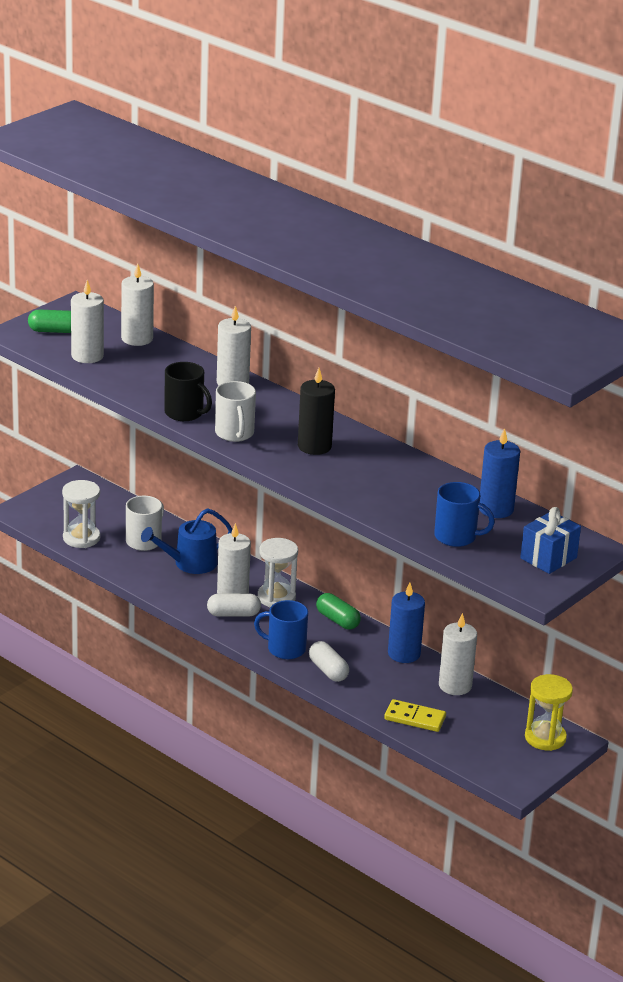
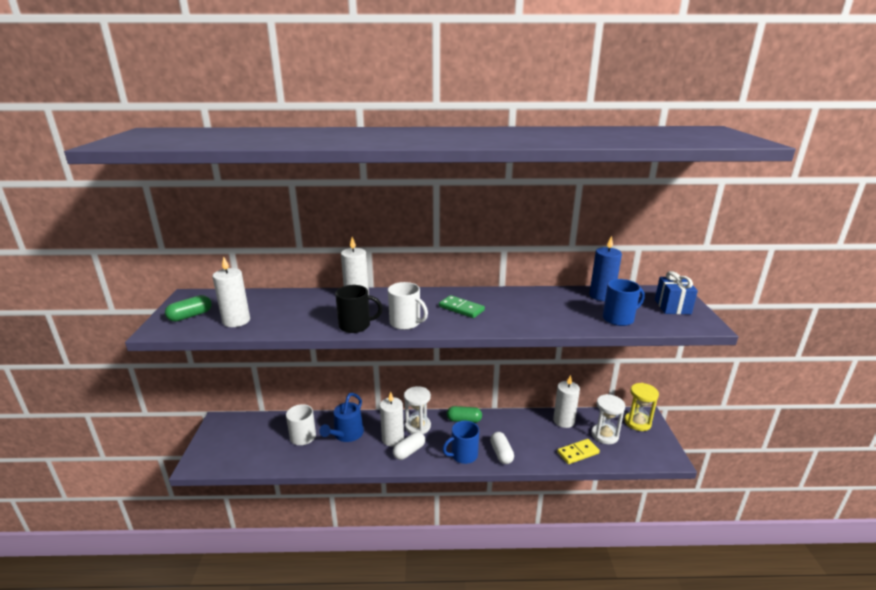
camera: 40 degrees left, 5 degrees down
(81, 538) = (260, 458): white hourglass -> white hourglass (605, 435)
(137, 339) = (258, 298): white candle -> none
(314, 446) = (461, 308): black candle -> green domino
(328, 670) = (501, 453): white capsule -> white capsule turned 60 degrees clockwise
(404, 654) = (518, 418): blue candle -> none

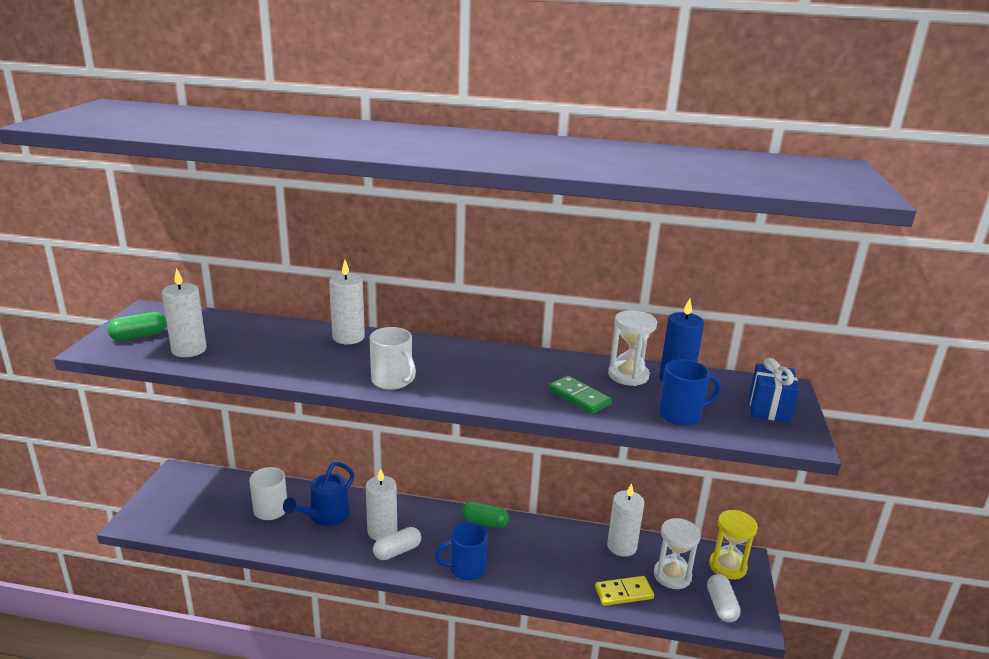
camera: 10 degrees right, 0 degrees up
(356, 326) = (328, 376): black mug -> none
(417, 426) = (420, 520): white hourglass -> white hourglass (628, 375)
(461, 308) = (474, 371): green domino -> green domino (579, 397)
(501, 453) = (518, 575): white capsule -> white capsule (721, 606)

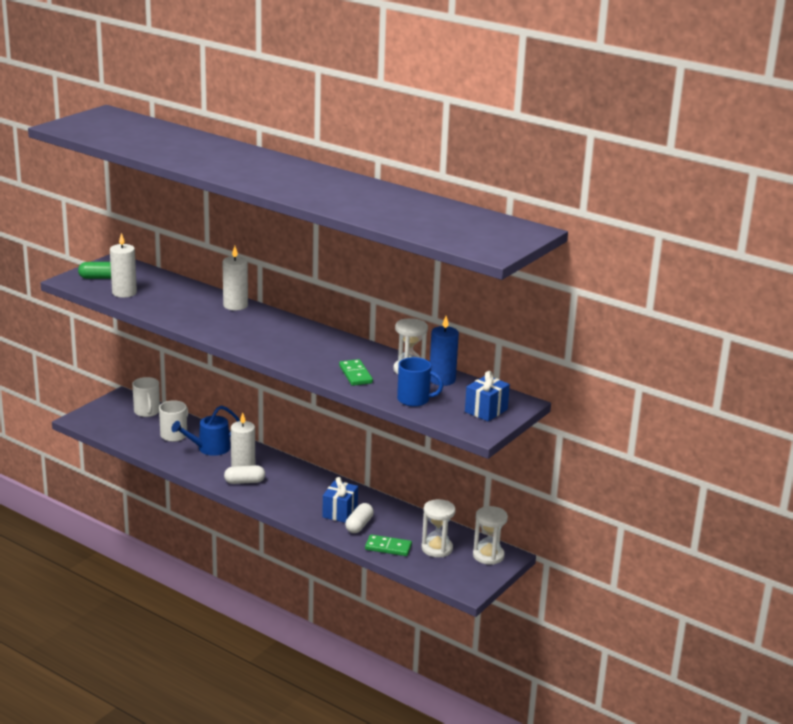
camera: 25 degrees right, 0 degrees up
(392, 381) = (239, 338): white mug -> white mug (147, 412)
(466, 568) = (285, 504): blue mug -> none
(485, 522) = (323, 482): green capsule -> none
(534, 560) = (340, 512): none -> blue gift
(622, 546) = (416, 522): white candle -> none
(624, 593) = (388, 547): yellow domino -> green domino
(721, 606) = (455, 574): white capsule -> white capsule (359, 525)
(727, 566) = (488, 555): yellow hourglass -> white hourglass

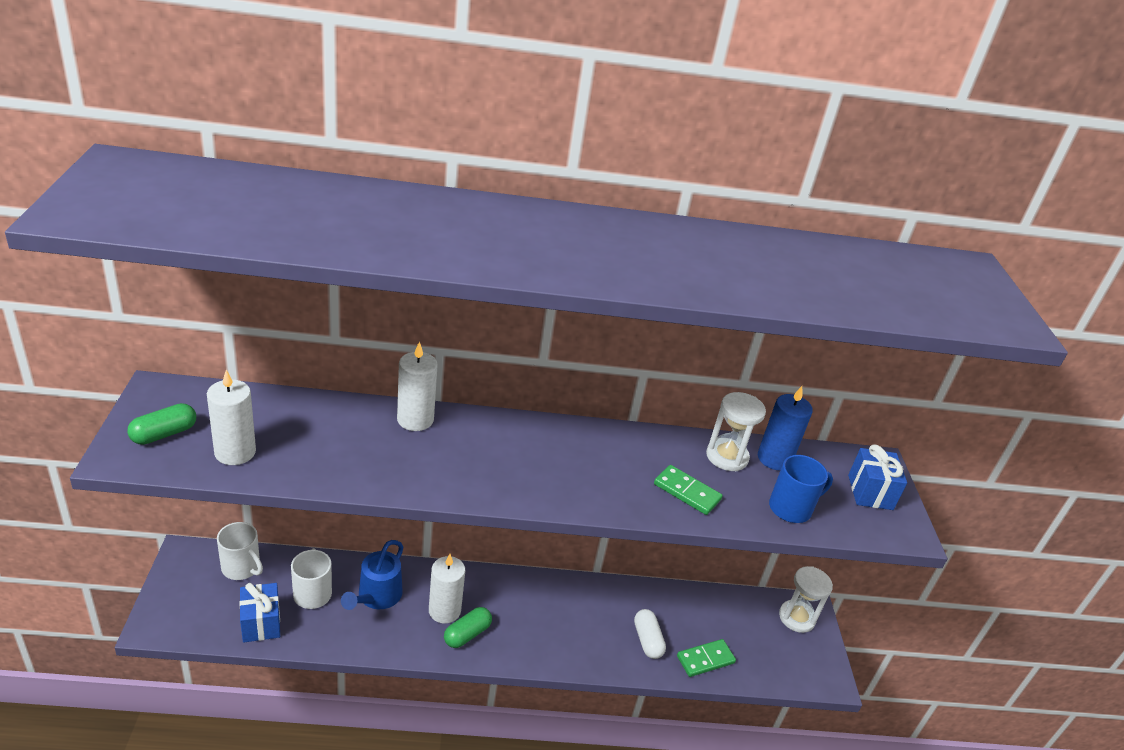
camera: 40 degrees left, 10 degrees up
(244, 482) = (467, 634): white capsule -> green capsule
(340, 512) = (610, 630): blue gift -> blue gift (261, 623)
(437, 548) = (747, 634): white hourglass -> none

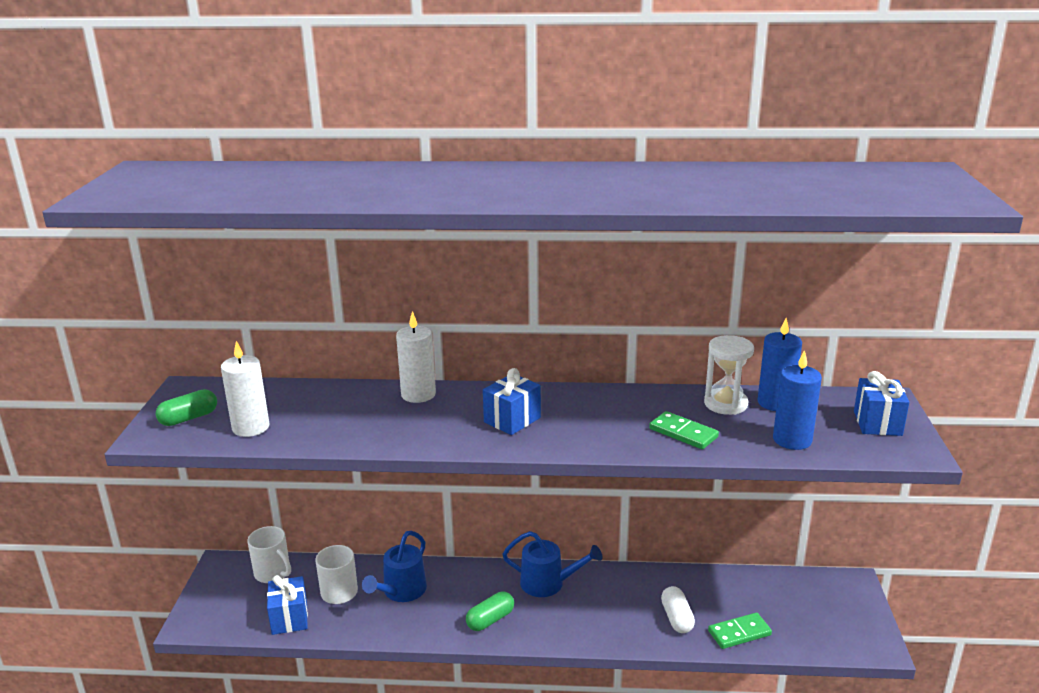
camera: 10 degrees right, 10 degrees down
(444, 610) = (468, 600): white candle -> none
(515, 462) = (512, 420): none -> blue gift
(524, 594) = (548, 583): none -> blue watering can
(791, 508) = (792, 440): blue mug -> blue candle
(796, 617) = (838, 592): white hourglass -> none

